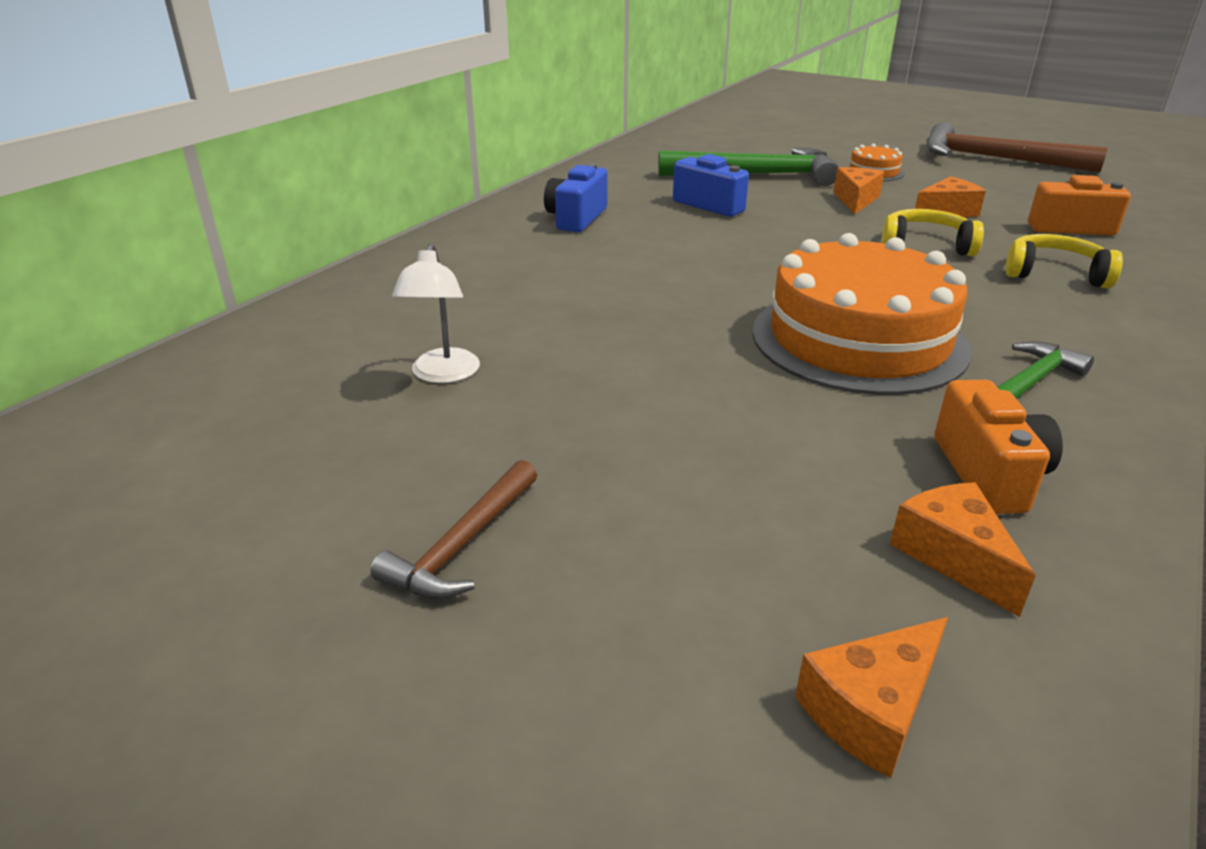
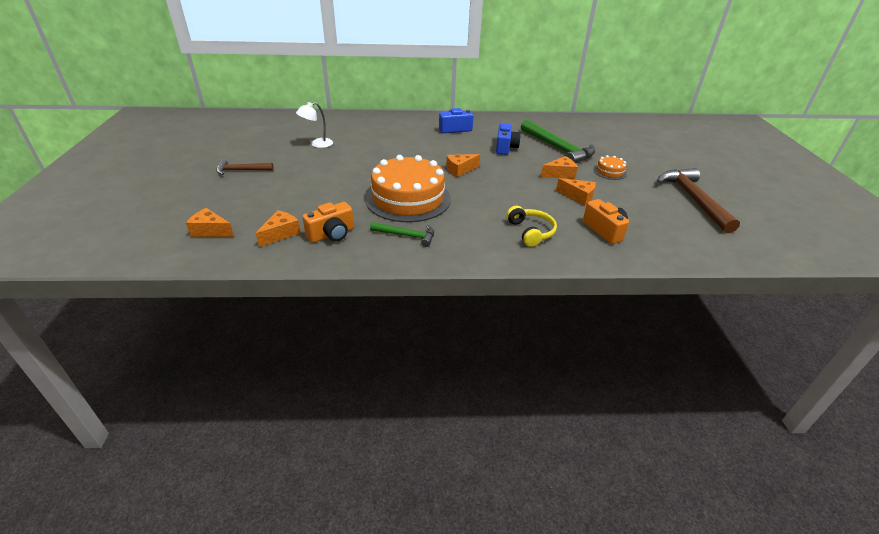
camera: 55 degrees right, 5 degrees up
(768, 261) = (460, 170): none -> orange cheese
(926, 245) = (524, 198): yellow headphones -> none

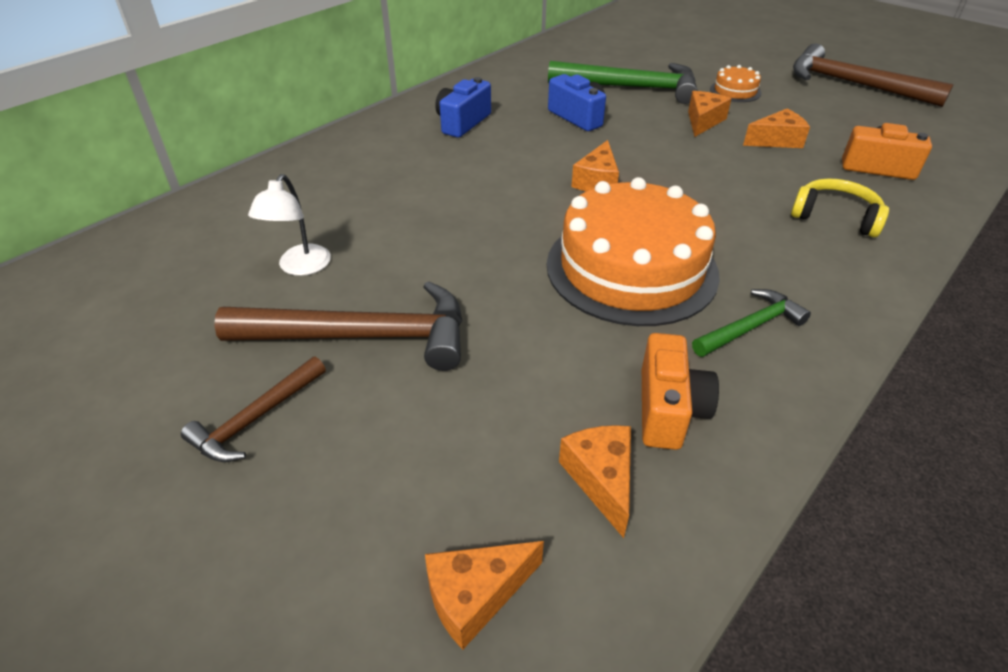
camera: 45 degrees left, 5 degrees up
(297, 169) = (364, 336): none -> brown hammer

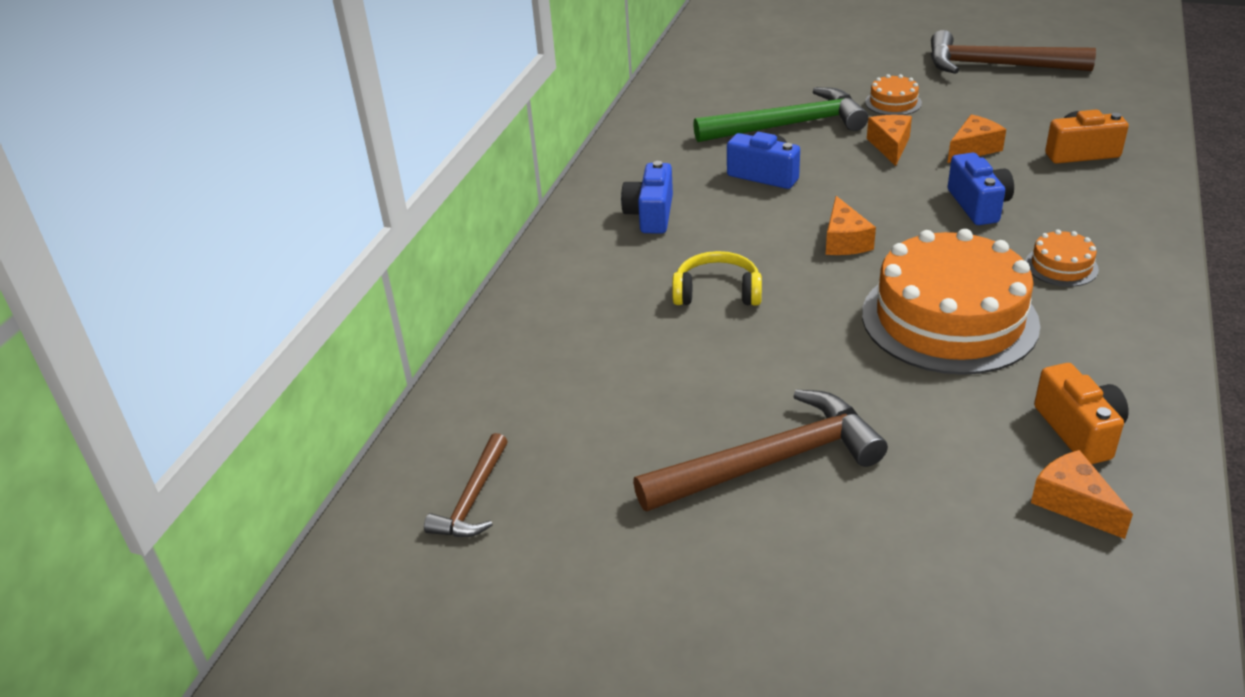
camera: 20 degrees left, 5 degrees down
(255, 419) = (748, 566): brown hammer -> brown hammer (472, 499)
(300, 267) = (641, 419): white lamp -> none
(475, 596) = (1055, 620): orange cheese -> none
(742, 184) = (978, 205): none -> blue camera
(751, 327) = (1088, 339): green hammer -> none
(779, 255) = (1061, 266): none -> orange cake
(835, 217) = (1080, 214): yellow headphones -> yellow headphones (717, 292)

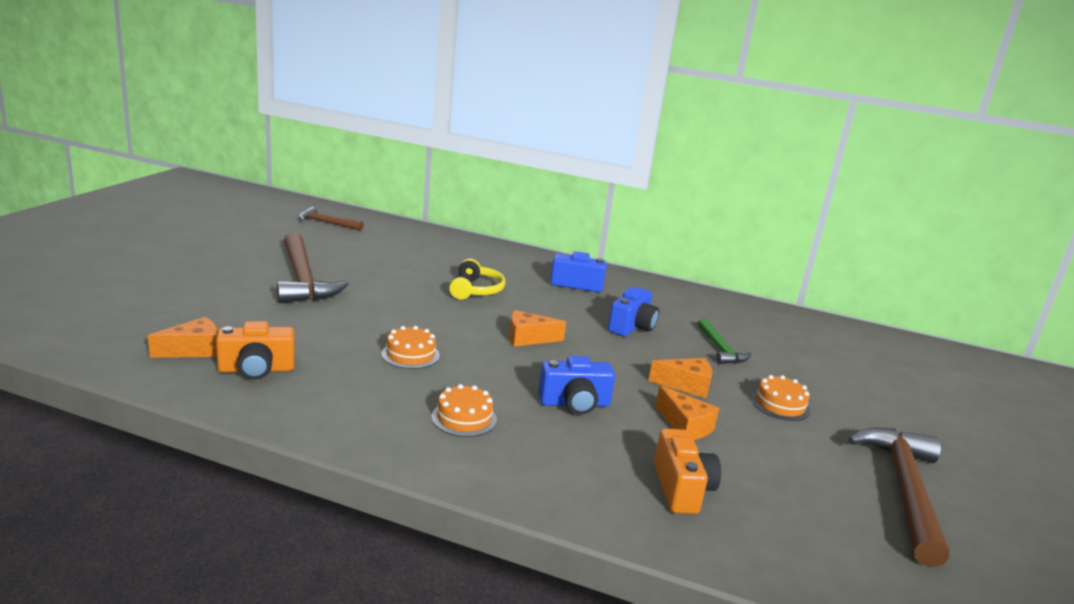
camera: 85 degrees right, 15 degrees down
(789, 125) = (720, 349): green hammer -> green hammer, size x0.54
(949, 319) = (410, 354): orange cake -> orange cake, size x0.42

